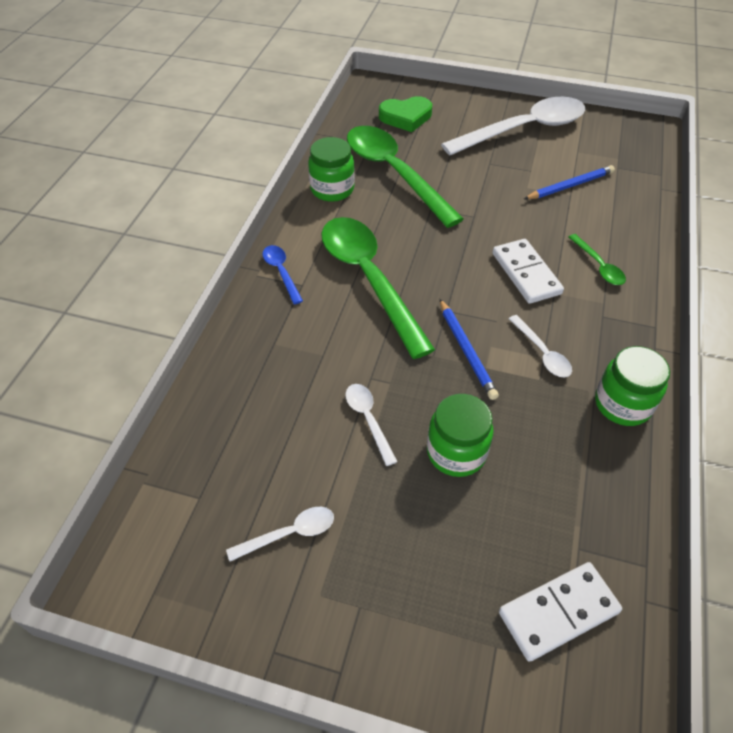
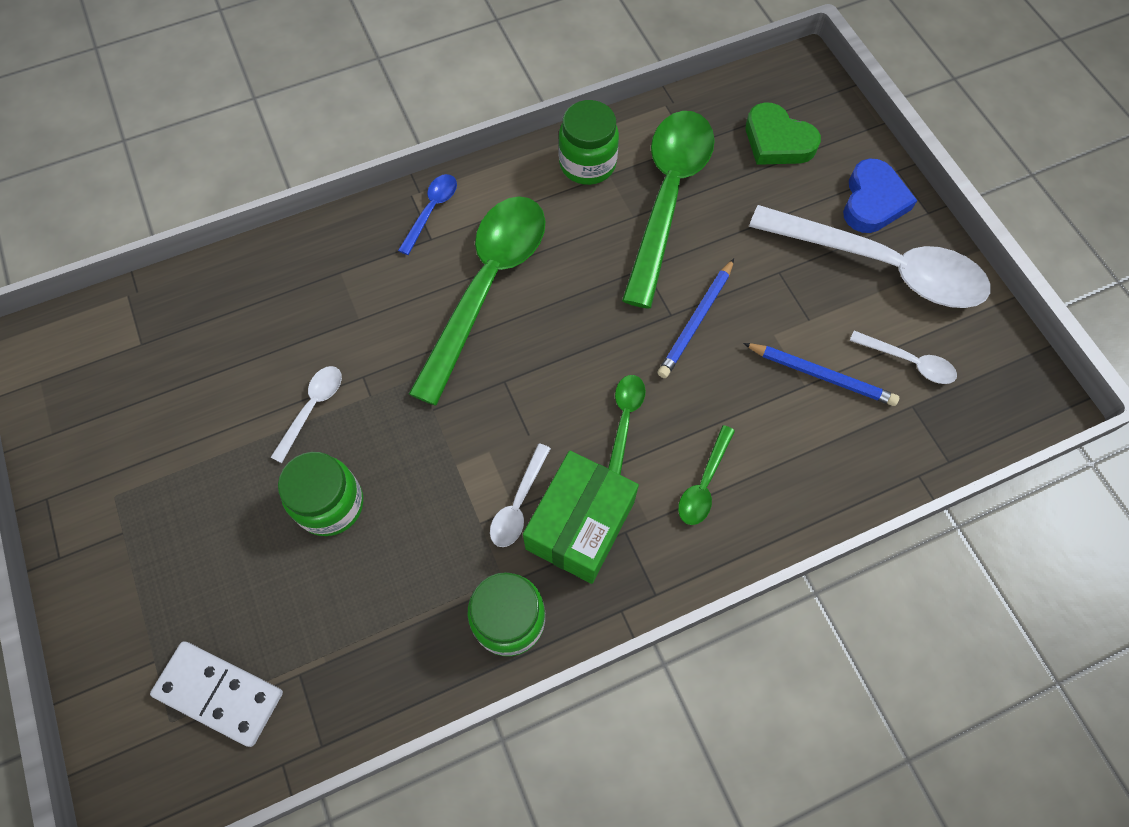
camera: 50 degrees right, 15 degrees up
(290, 533) = (153, 433): white spoon -> white spoon (909, 362)
(466, 350) = (463, 433): blue pencil -> blue pencil (696, 321)
(481, 110) = (873, 201): none -> blue heart
(526, 273) = (624, 419): white domino -> green spoon
(582, 333) = (580, 525): none -> green box

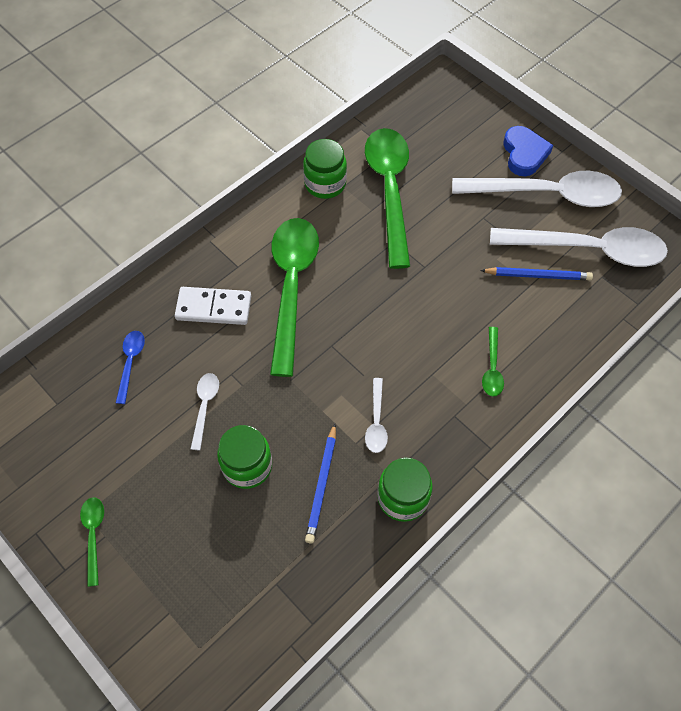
camera: 20 degrees left, 5 degrees down
(219, 694) = (226, 616): white domino -> white domino (213, 308)
(432, 210) = (230, 247): blue spoon -> blue spoon (131, 362)
(580, 525) = (423, 421): green box -> none
(624, 419) = (423, 344): green spoon -> green spoon (93, 535)
(696, 321) = (443, 265): blue pencil -> blue pencil (322, 485)
(777, 141) = (446, 132): green heart -> none
(909, 362) = (588, 250): white spoon -> white spoon, size x2.33

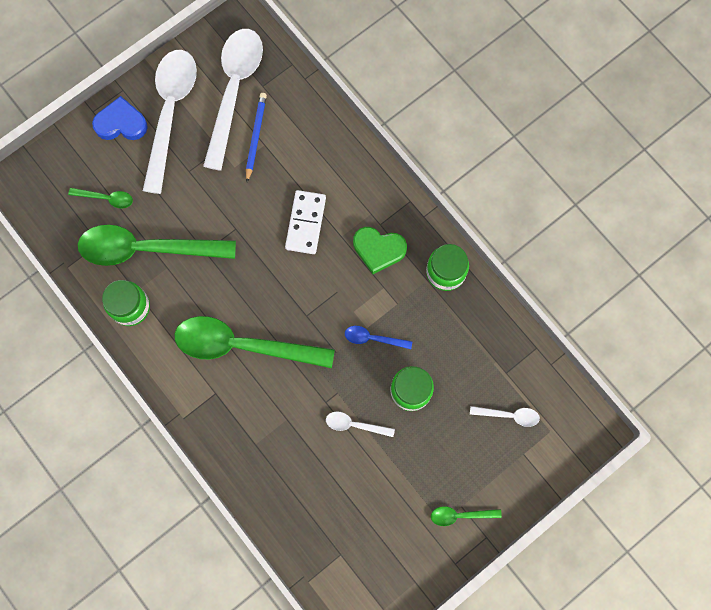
camera: 85 degrees left, 15 degrees up
(131, 362) = (306, 490): blue spoon -> blue spoon (372, 338)
(213, 308) = (257, 416): white domino -> white domino (306, 223)
(322, 485) = (430, 333): blue pencil -> none
(376, 422) = (380, 285): white spoon -> white spoon (509, 415)
(421, 416) = (378, 250): none -> green heart
(492, 368) = (340, 188): green spoon -> green spoon (106, 198)

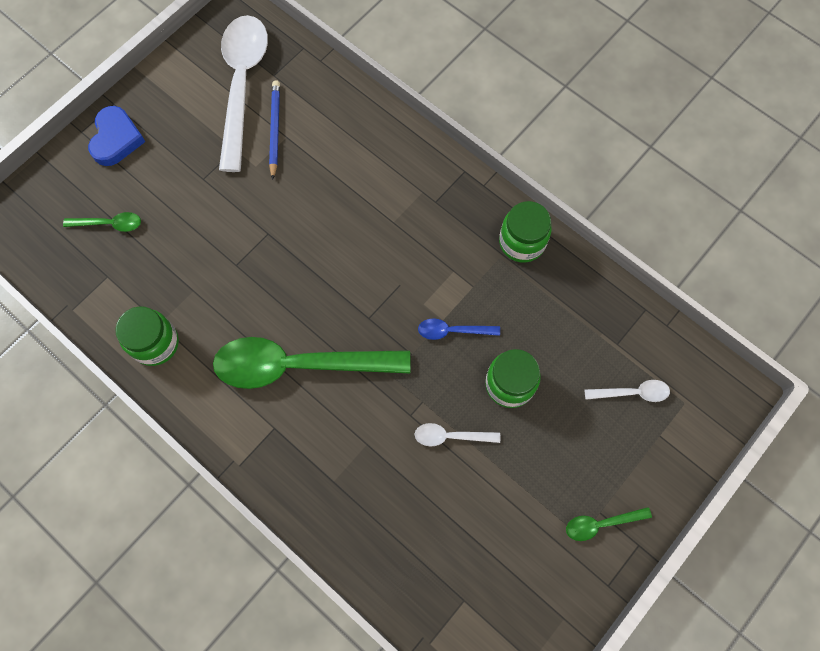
camera: 10 degrees left, 5 degrees down
(121, 123) = (116, 139): blue heart -> blue heart turned 105 degrees clockwise
(146, 249) = (165, 273): green spoon -> none
(170, 112) = (172, 119): white spoon -> none
(306, 223) = (349, 214): white domino -> none
(378, 250) = (439, 230): green heart -> none

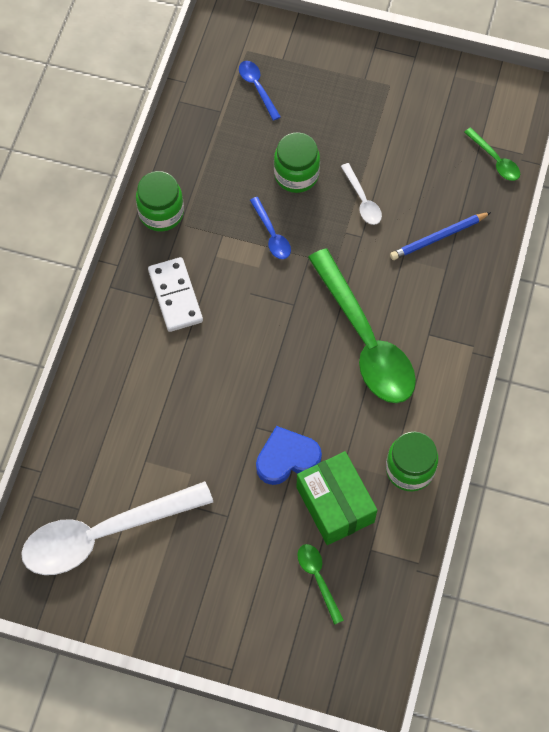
camera: 115 degrees left, 5 degrees down
(116, 139) = (224, 627): blue heart -> blue heart (287, 458)
(162, 266) = (335, 504): none -> green box
(275, 129) = (142, 475): blue pencil -> blue pencil (438, 237)
(428, 220) = (175, 296): none -> white domino
(600, 524) = (373, 75): green spoon -> green spoon (495, 160)
(632, 393) = (257, 87): white spoon -> blue spoon

